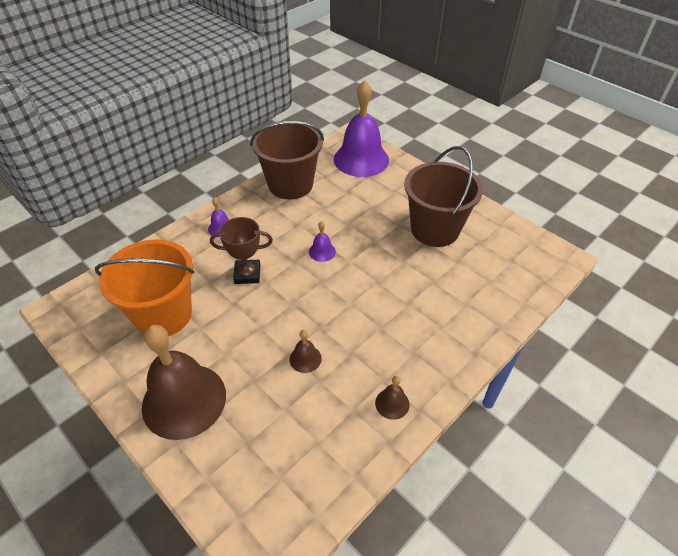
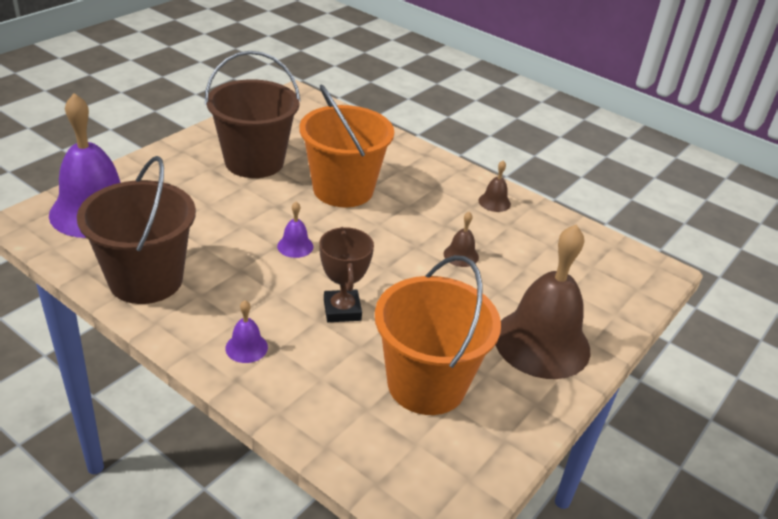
camera: 100 degrees left, 10 degrees down
(401, 283) = (343, 189): none -> orange bucket

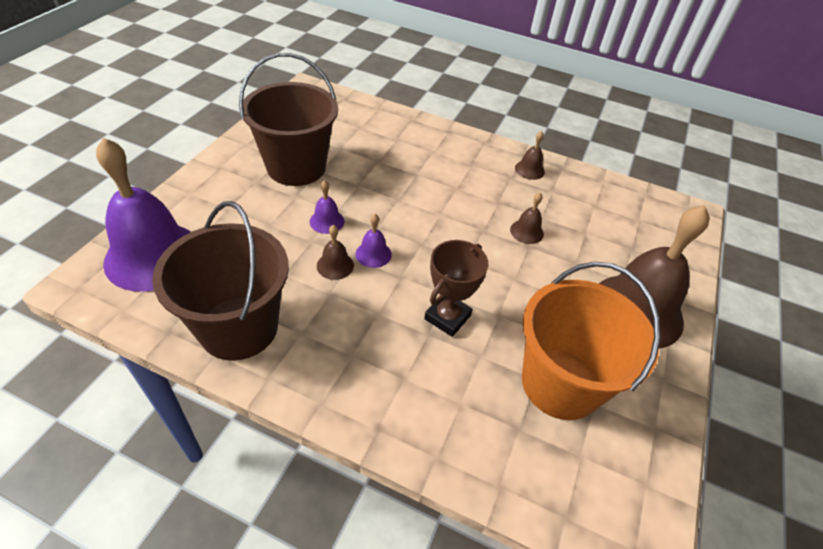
camera: 15 degrees left, 10 degrees up
(246, 347) = (374, 385): purple bell -> purple bell (327, 221)
(254, 248) = (335, 265): none -> brown bell
(342, 310) = (447, 317): brown trophy -> brown trophy turned 60 degrees clockwise
(343, 189) = (392, 182): orange bucket -> none

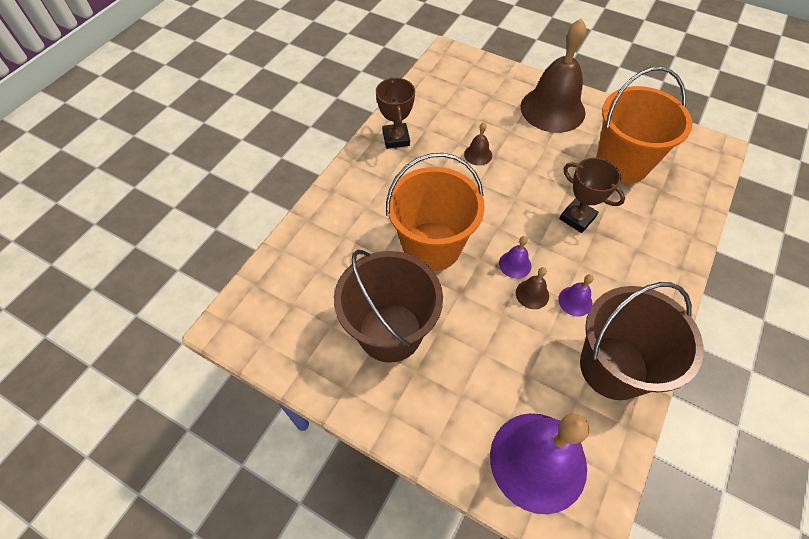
camera: 80 degrees left, 10 degrees up
(327, 221) = (475, 301): purple bell -> purple bell (575, 301)
(391, 193) = (432, 246): none -> orange bucket
(529, 170) = (396, 138): brown bell -> brown trophy

